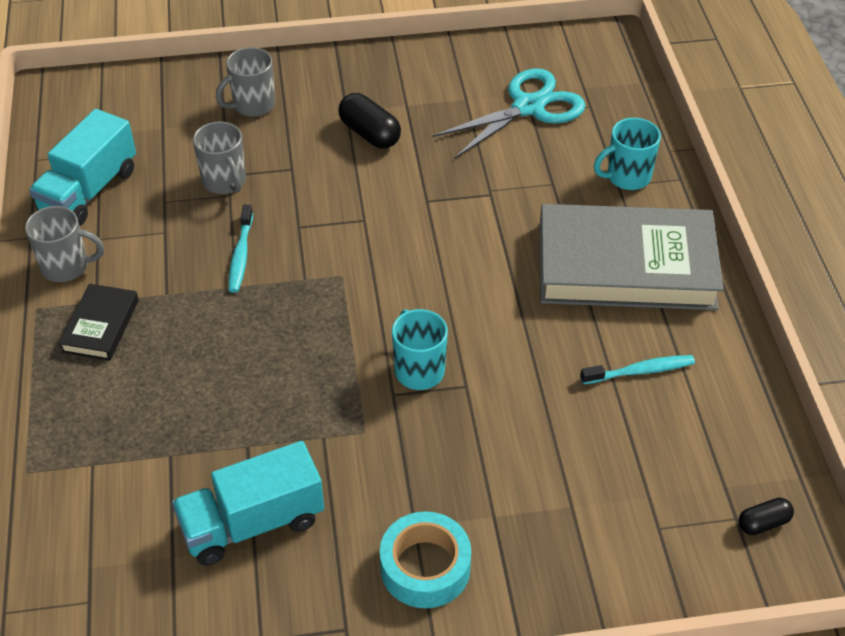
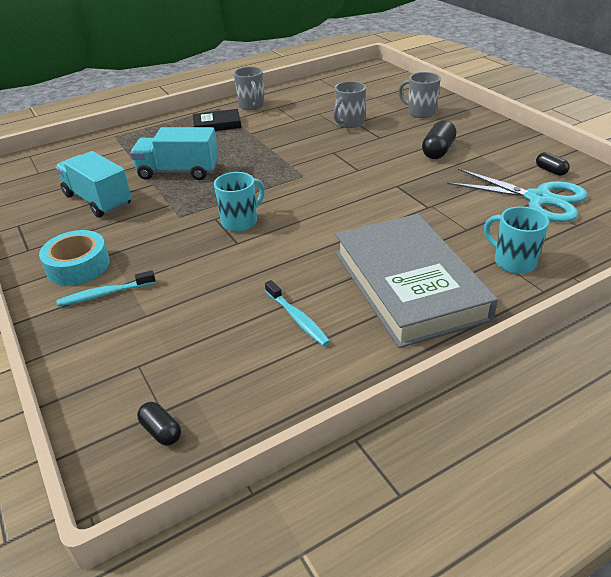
camera: 70 degrees right, 10 degrees down
(89, 191) = (309, 95): turquoise truck -> turquoise truck (178, 172)
(241, 255) = (295, 143): turquoise toothbrush -> turquoise toothbrush (104, 294)
(479, 71) = (550, 171): none -> black capsule

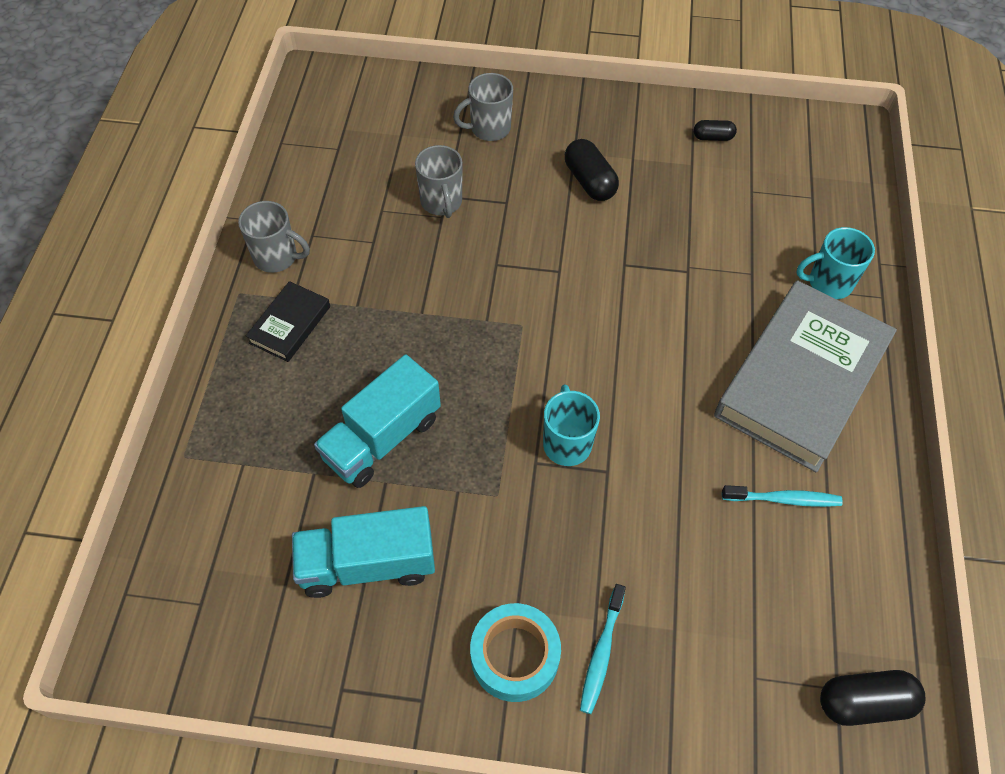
camera: 55 degrees left, 20 degrees up
(161, 431) = (864, 702): black capsule -> black capsule, size x1.68
(409, 285) = (801, 380): grey book -> grey book turned 75 degrees counterclockwise
(538, 199) = (750, 186): turquoise scissors -> none

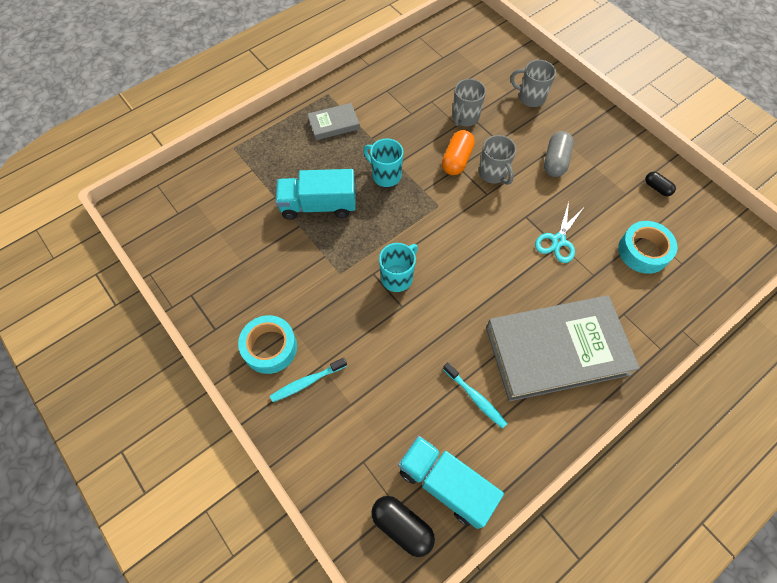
camera: 45 degrees right, 5 degrees up
(277, 257) = (360, 89): grey mug -> grey mug (493, 173)
(290, 324) = (334, 124): black book -> grey book
(368, 564) = (254, 254): turquoise truck -> turquoise truck (445, 484)
(485, 257) = (456, 160): none -> orange capsule
(589, 181) = (555, 161): black capsule -> grey capsule
(682, 264) = (558, 240): none -> turquoise scissors
(768, 212) = (643, 251): none -> turquoise tape
(828, 283) = (635, 315): turquoise mug -> turquoise mug (385, 175)

